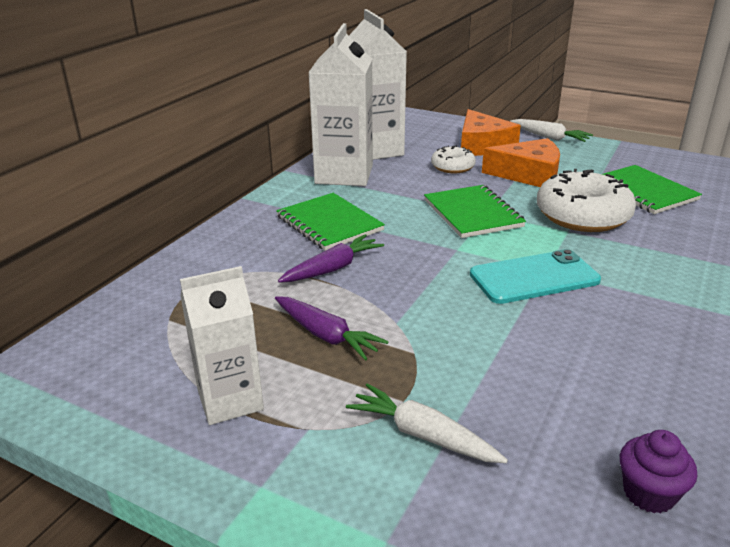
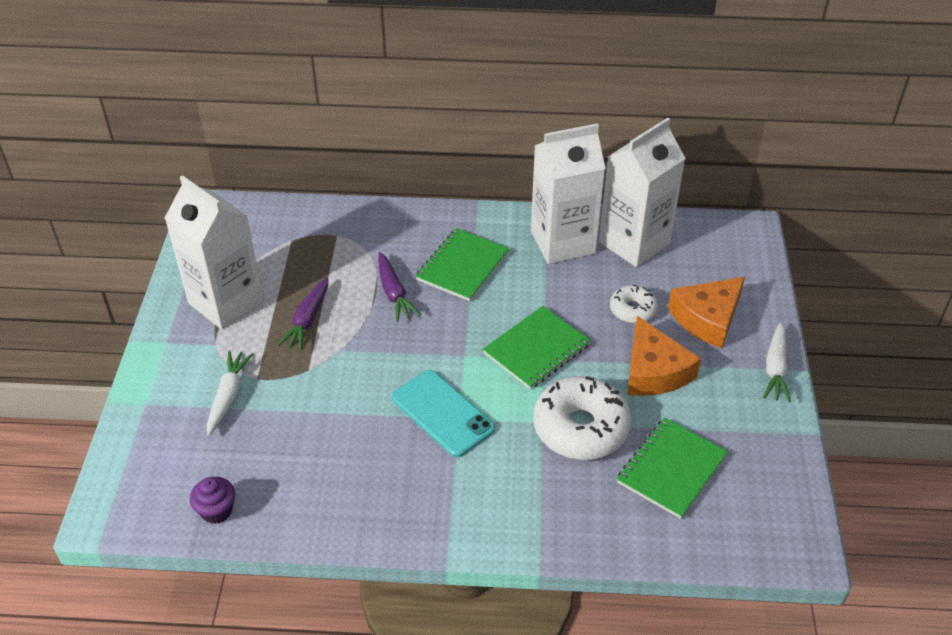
camera: 65 degrees right, 15 degrees up
(230, 400) = (226, 302): white carton -> white carton, size x1.57
(332, 268) = (394, 293): purple carrot -> purple carrot turned 45 degrees clockwise

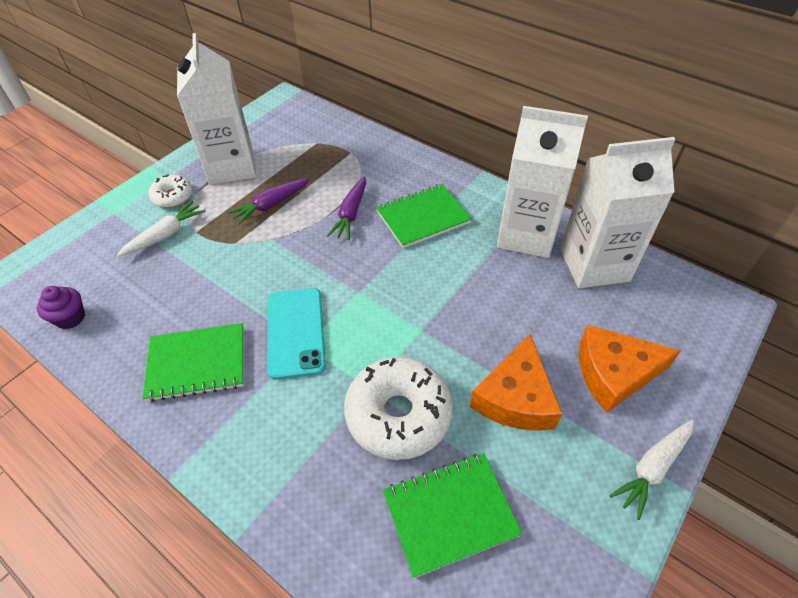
camera: 35 degrees right, 5 degrees up
(536, 349) = (422, 318): green notebook -> green notebook (197, 363)
(632, 310) = (542, 326): white donut -> white donut (173, 197)

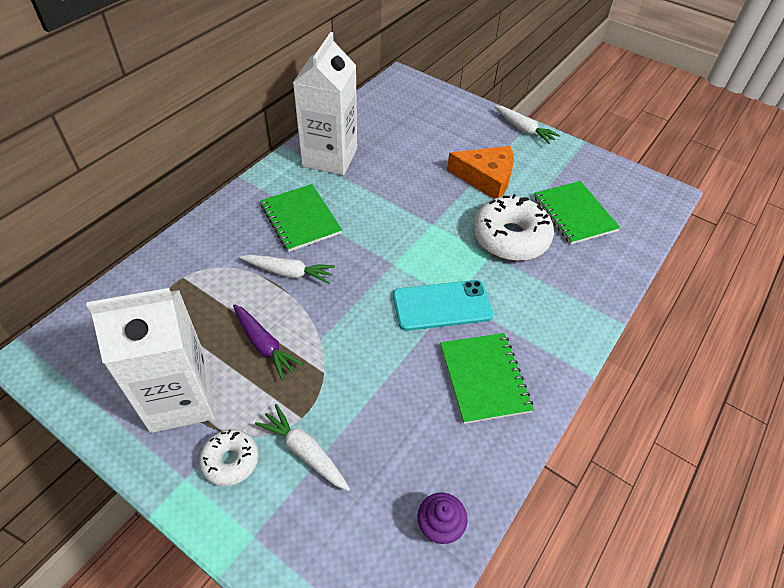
camera: 95 degrees left, 0 degrees up
(351, 214) = (289, 273): purple carrot -> white carrot
(594, 265) = (364, 127): white carton -> none
(614, 373) = (460, 133): orange cheese -> none

